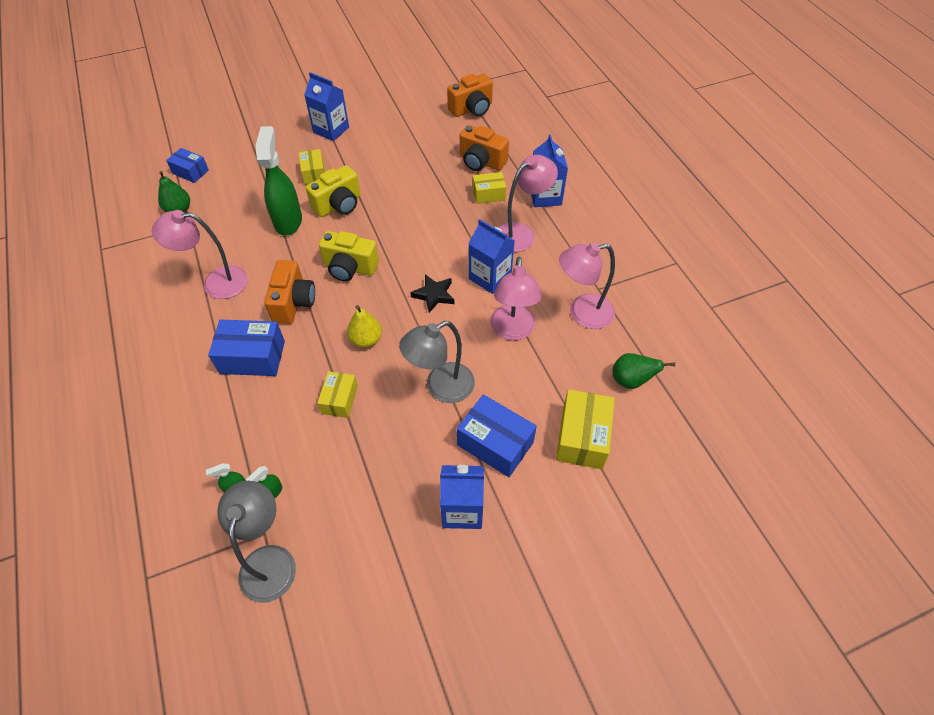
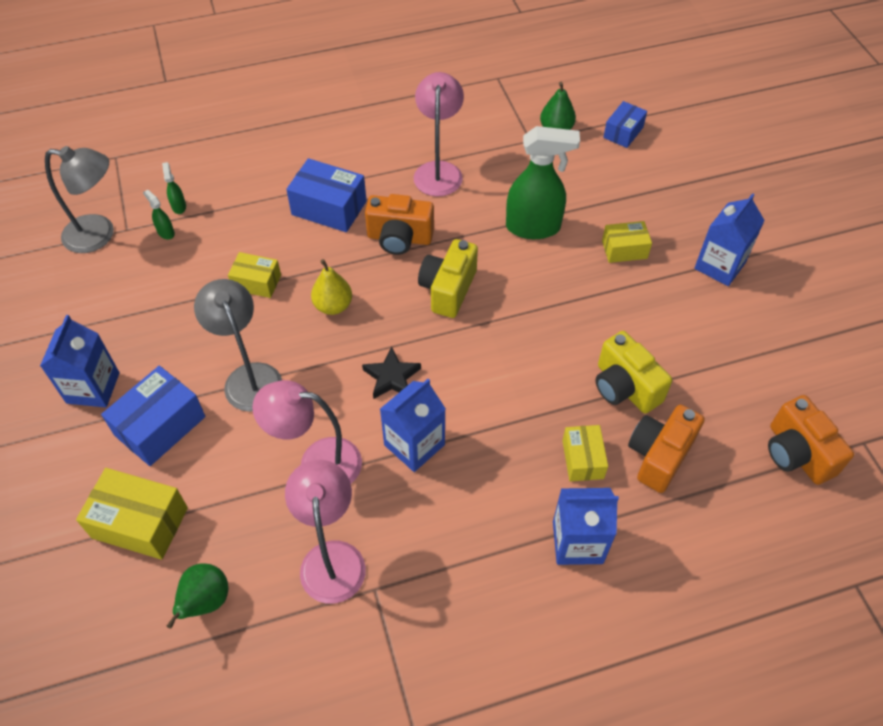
camera: 95 degrees right, 0 degrees up
(252, 357) = (329, 208): blue box -> blue box turned 75 degrees counterclockwise
(338, 205) = (562, 277): yellow camera -> yellow camera (624, 387)
(521, 233) = (497, 496): pink lamp -> none

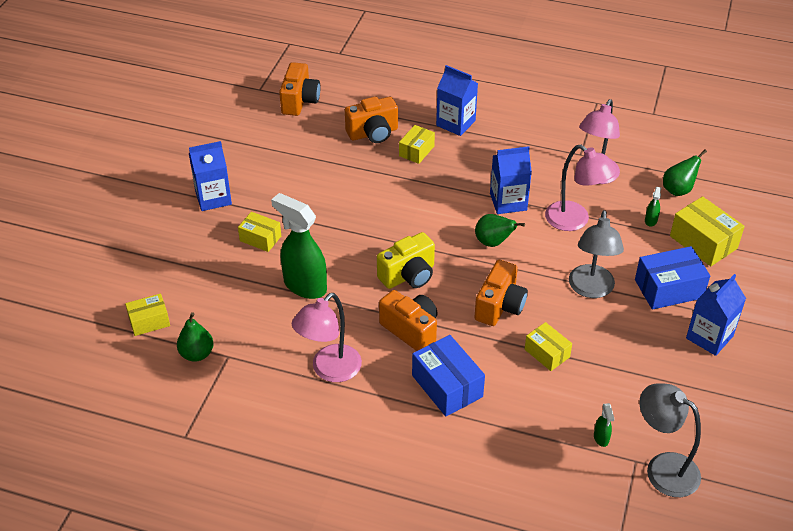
camera: 145 degrees left, 10 degrees down
(179, 206) = (577, 459): green spray bottle -> green spray bottle (650, 221)
(333, 306) = (500, 306): yellow pear -> orange camera
(391, 377) = (493, 242): black star -> green pear
(623, 132) = (149, 321): blue box -> yellow box
(624, 387) = (354, 169): yellow camera -> none

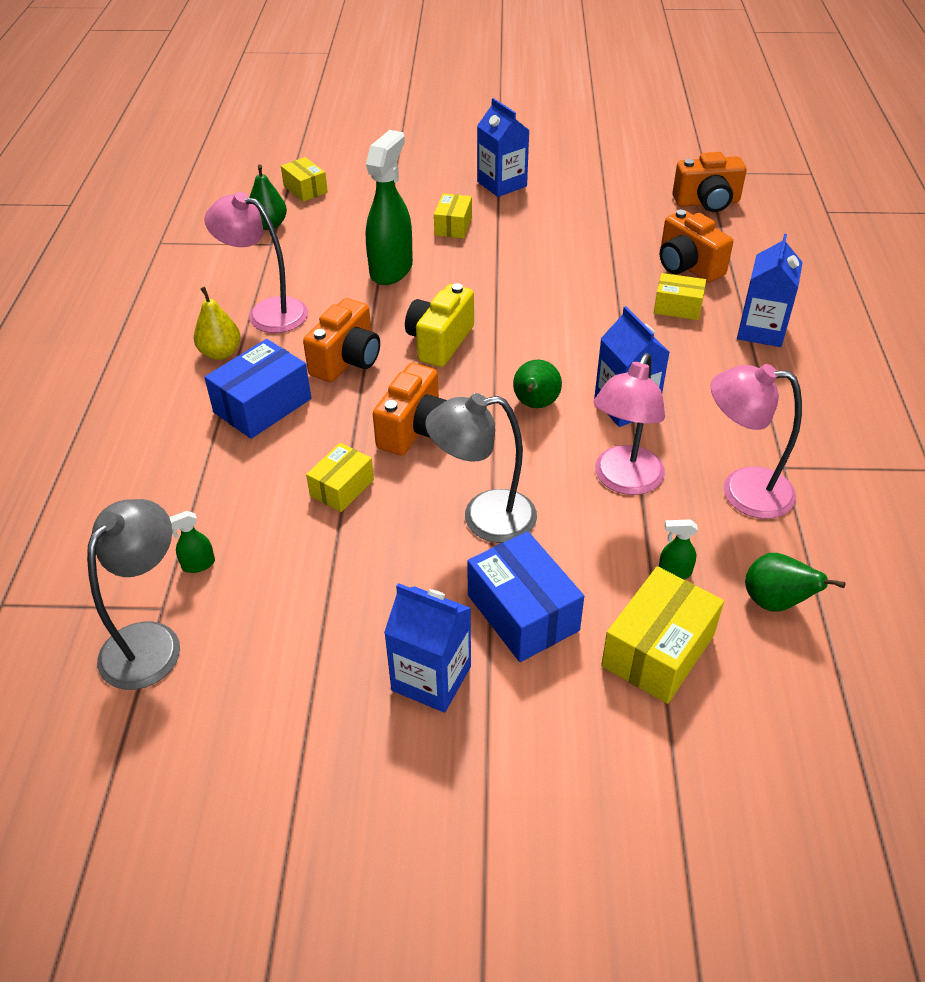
camera: 75 degrees right, 0 degrees up
(372, 405) = (220, 353): none -> yellow pear
(408, 275) = (439, 342): yellow camera -> yellow camera turned 75 degrees clockwise
(500, 306) = (415, 429): orange camera -> orange camera turned 75 degrees counterclockwise

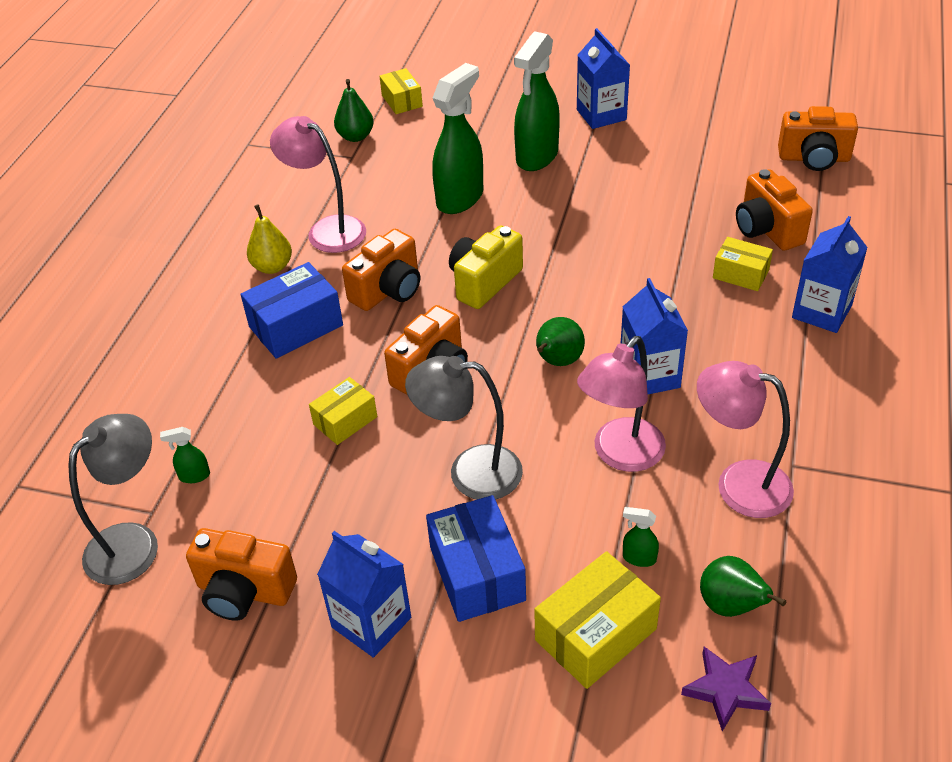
camera: 15 degrees right, 0 degrees up
(287, 670) = (244, 591): none -> orange camera
(453, 226) = (536, 157): yellow box -> green spray bottle
(798, 680) = (725, 690): none -> purple star

